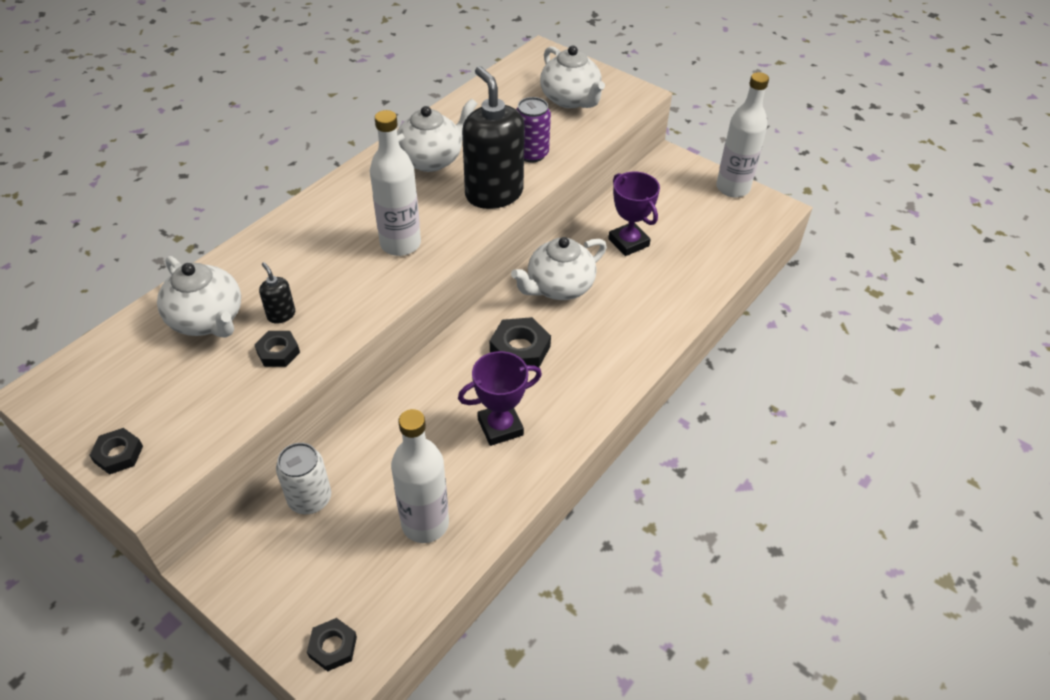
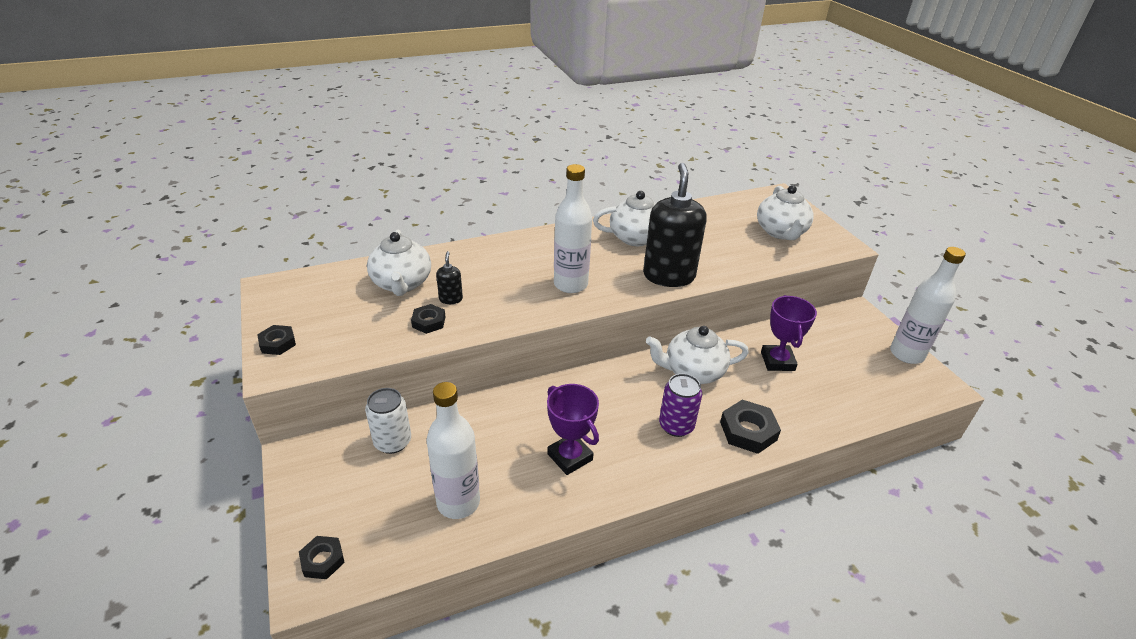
camera: 30 degrees right, 10 degrees down
(500, 427) = (570, 457): purple trophy -> purple trophy turned 45 degrees clockwise
(520, 349) = (628, 404): black nut -> black nut (748, 431)
(531, 154) = (720, 259): purple can -> purple can (676, 426)

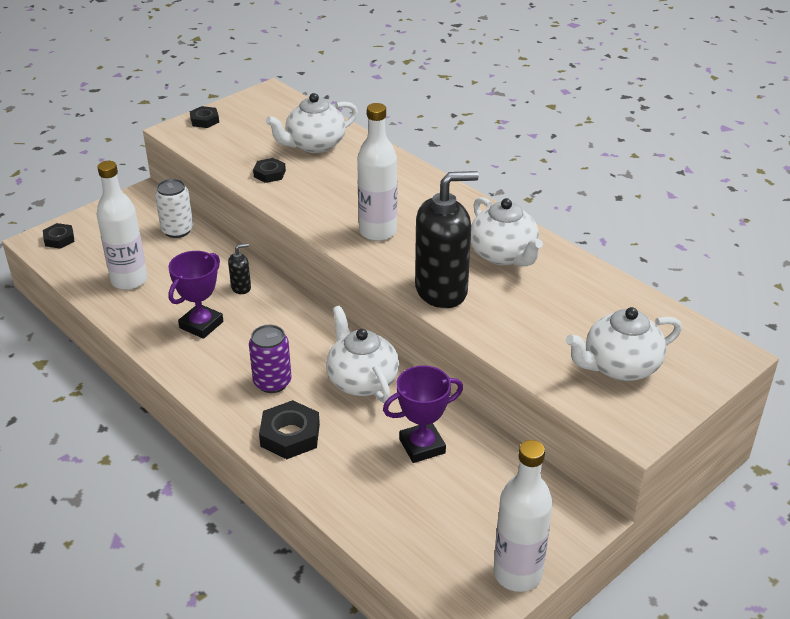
camera: 70 degrees right, 0 degrees up
(451, 299) = (309, 174): black soap dispenser -> black soap dispenser (241, 287)

